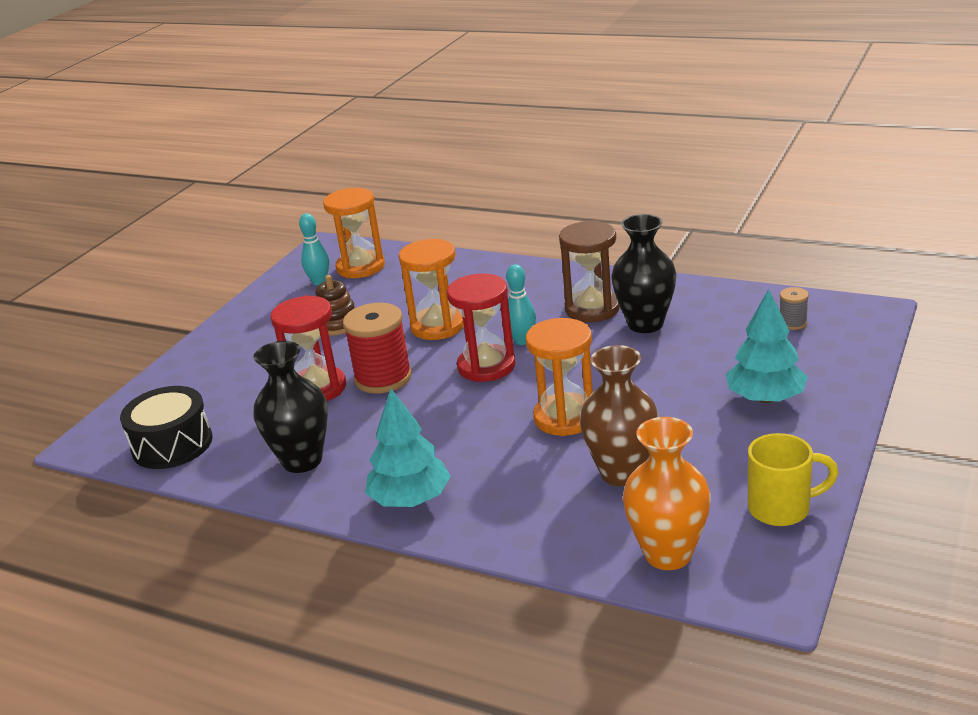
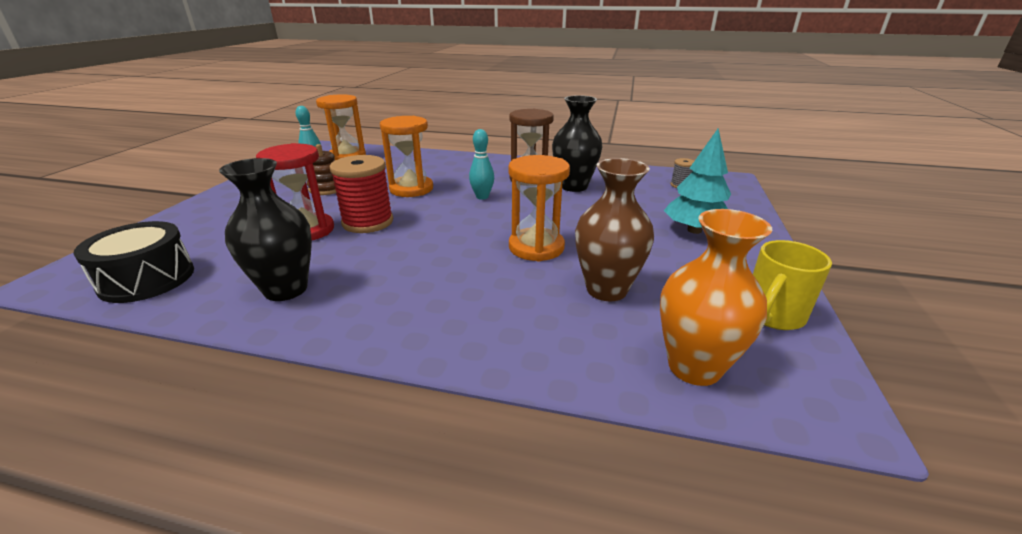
camera: 15 degrees left, 0 degrees up
(410, 499) = (402, 322): turquoise tree -> none
(486, 366) = (457, 213): red hourglass -> none
(781, 508) = (772, 315): yellow mug -> yellow mug turned 150 degrees clockwise

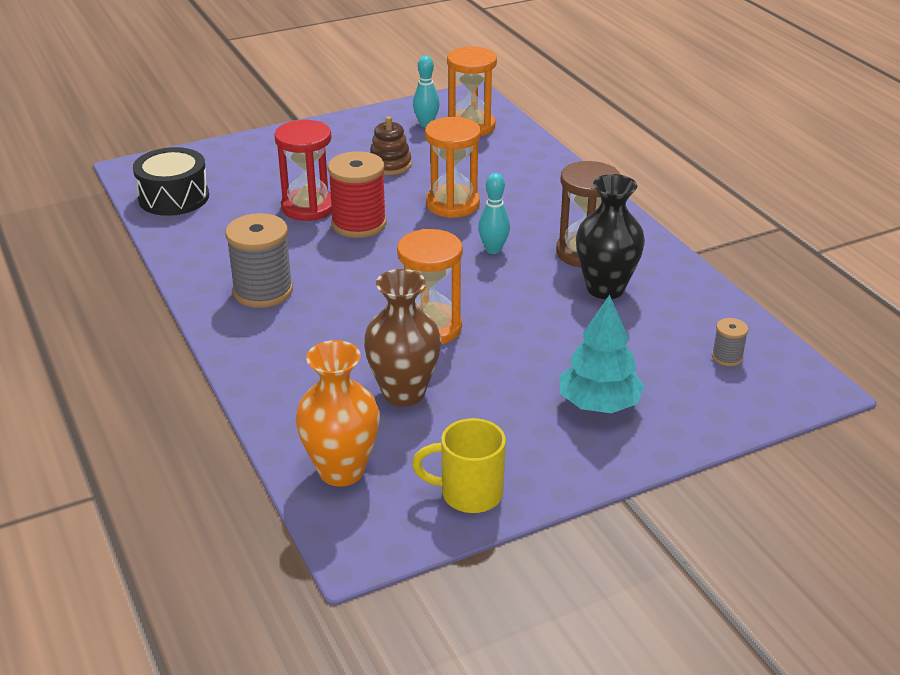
camera: 50 degrees right, 5 degrees up
(286, 289) = (227, 255): black vase -> none
(371, 294) = (263, 291): none -> grey spool

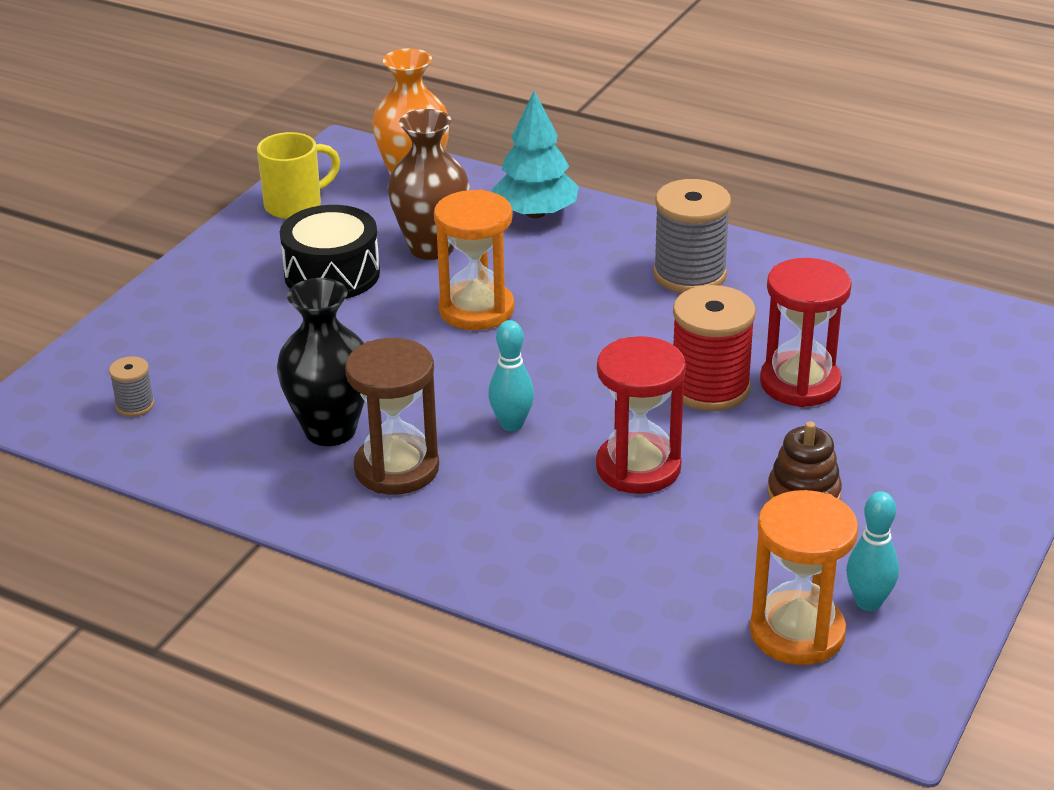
camera: 145 degrees right, 0 degrees up
(174, 197) = (966, 327): black drum -> black drum (332, 274)
(452, 204) = (638, 468): orange hourglass -> red hourglass
(599, 404) = (240, 308): turquoise tree -> turquoise tree (535, 213)

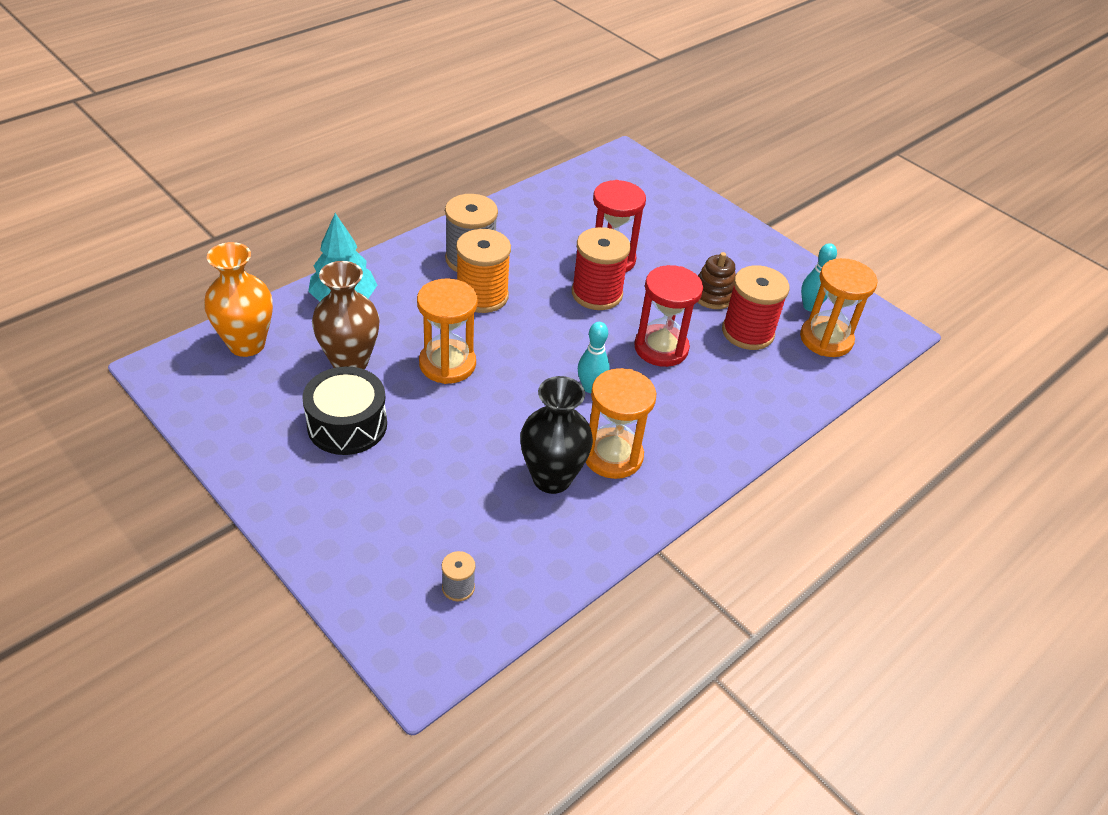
camera: 75 degrees left, 10 degrees up
(295, 205) = (225, 419): yellow mug -> none
(396, 468) = (612, 456): brown hourglass -> orange hourglass
(623, 301) = (482, 296): none -> orange spool
(743, 544) = (747, 332): none -> red spool

